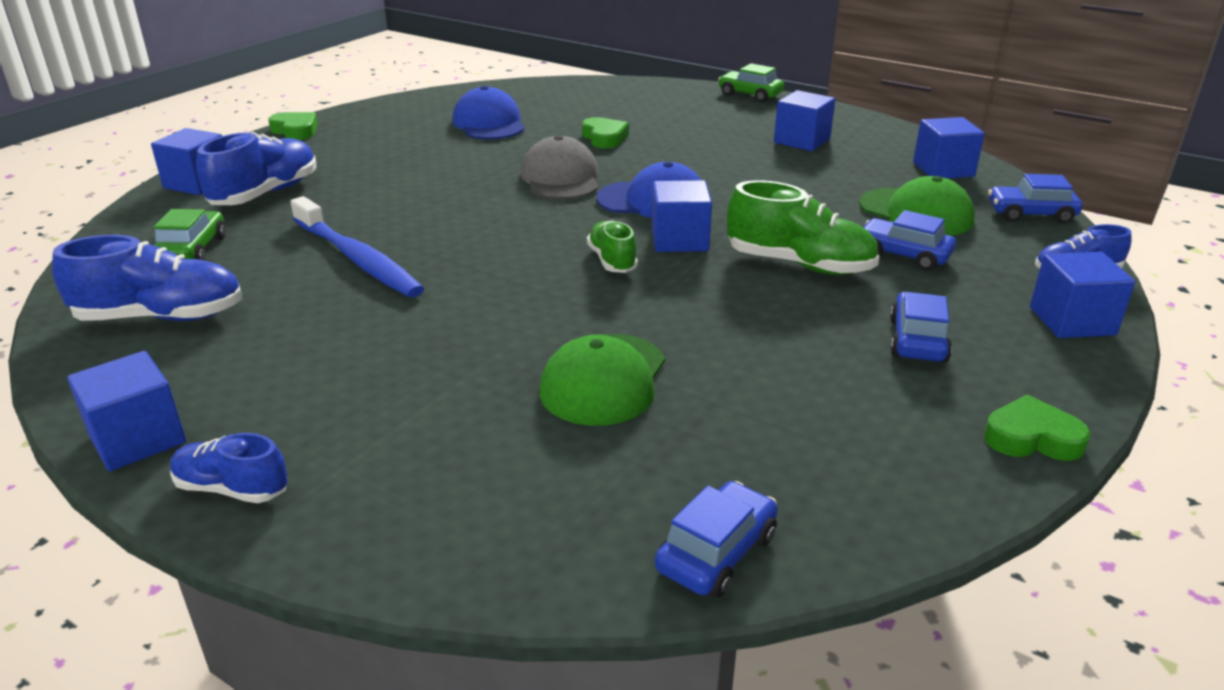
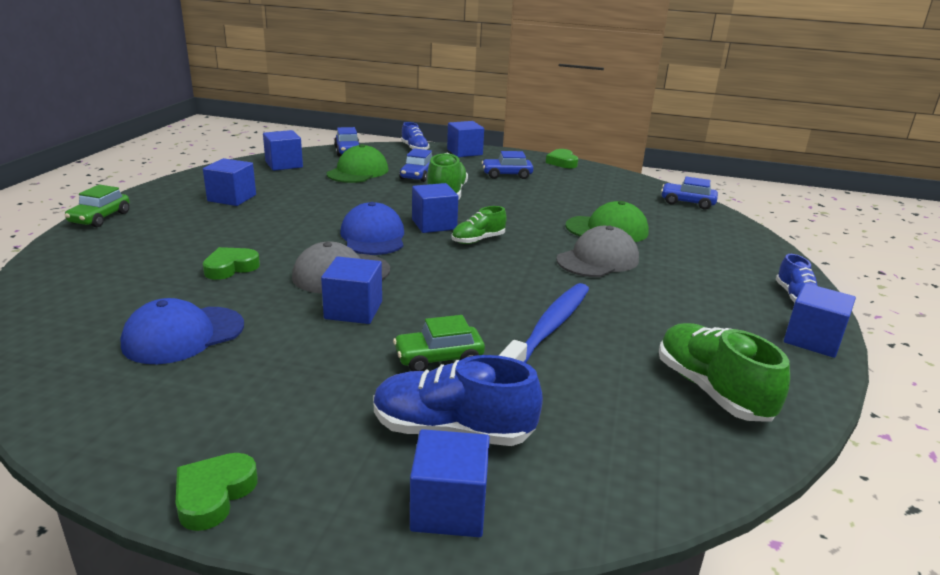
camera: 110 degrees left, 5 degrees down
(161, 317) = (711, 390): blue shoe -> green shoe
(192, 250) = (606, 426): green car -> green car (439, 358)
(479, 178) = (353, 310): none -> blue cube
(496, 336) = (598, 260): none -> grey cap

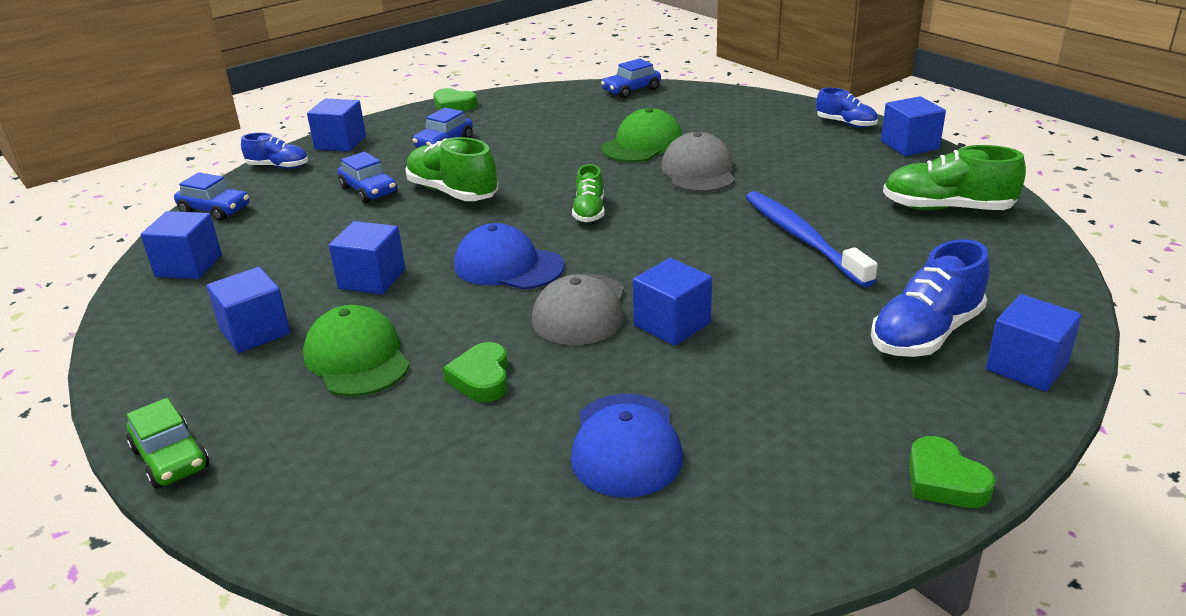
camera: 50 degrees left, 5 degrees up
(358, 172) = (299, 223): green cap -> green cap (357, 358)
(434, 224) = (521, 222): blue cube -> blue cube (372, 279)
(439, 358) = (806, 305): green car -> none

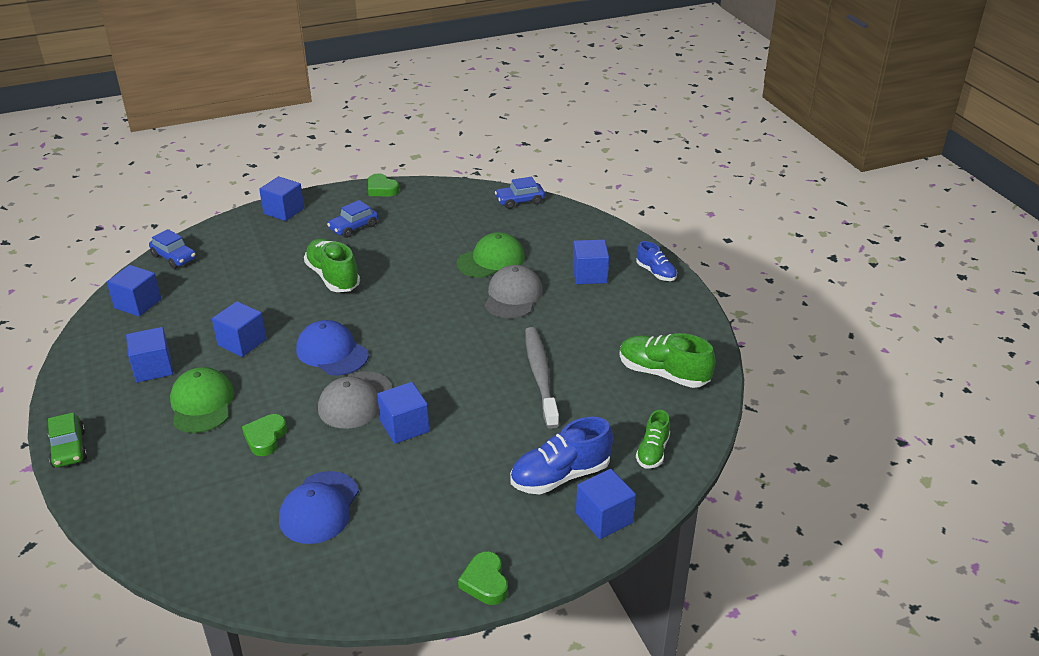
camera: 15 degrees right, 5 degrees up
(278, 167) = (232, 225): blue shoe -> none
(369, 190) = (279, 262): blue car -> none
(589, 212) = (413, 317): green shoe -> green shoe (652, 451)
(803, 239) = (540, 376): blue toothbrush -> grey toothbrush
(909, 145) = (686, 306): blue cube -> blue cube (589, 275)

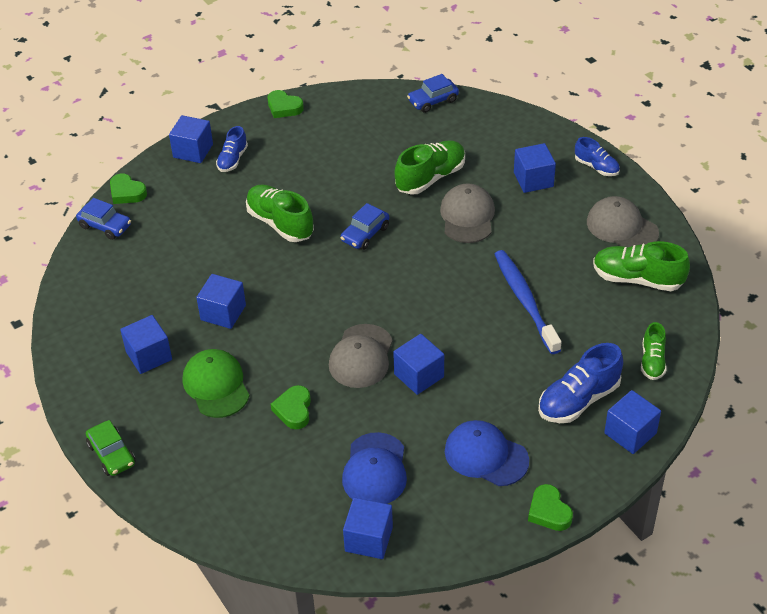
camera: 10 degrees left, 10 degrees up
(138, 303) = (95, 286): blue cube -> blue cube (368, 539)
(208, 234) = (127, 192): none -> green heart
(315, 222) = (232, 159): none -> blue shoe
(332, 352) = (316, 308): blue cap -> blue cap (486, 455)
(353, 227) = (275, 160): blue car -> blue car (365, 234)
(491, 260) = (430, 178): green cap -> green shoe
(540, 376) = (525, 301): grey toothbrush -> blue toothbrush
(663, 326) = (622, 227): none -> grey cap

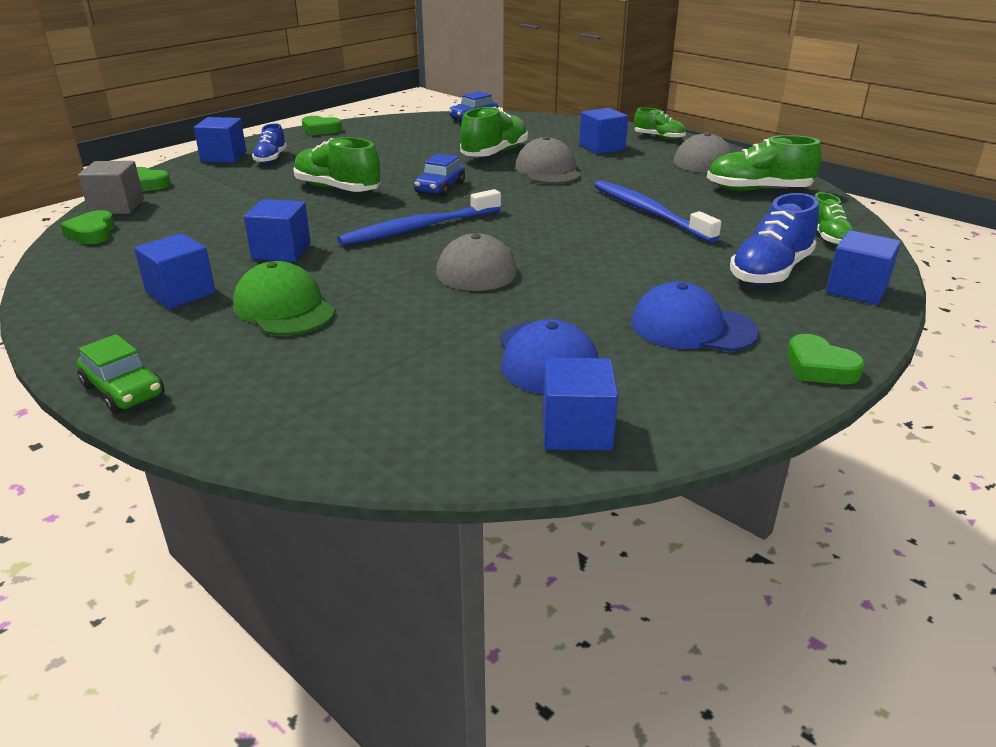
camera: 15 degrees left, 15 degrees down
(105, 226) = (117, 206): blue car -> grey cube
(294, 410) = (403, 317): green heart -> green heart (92, 233)
(332, 295) = (419, 228): none -> blue toothbrush
(419, 375) = (559, 273): blue cube -> none
(596, 167) = (659, 137): blue shoe -> green shoe

